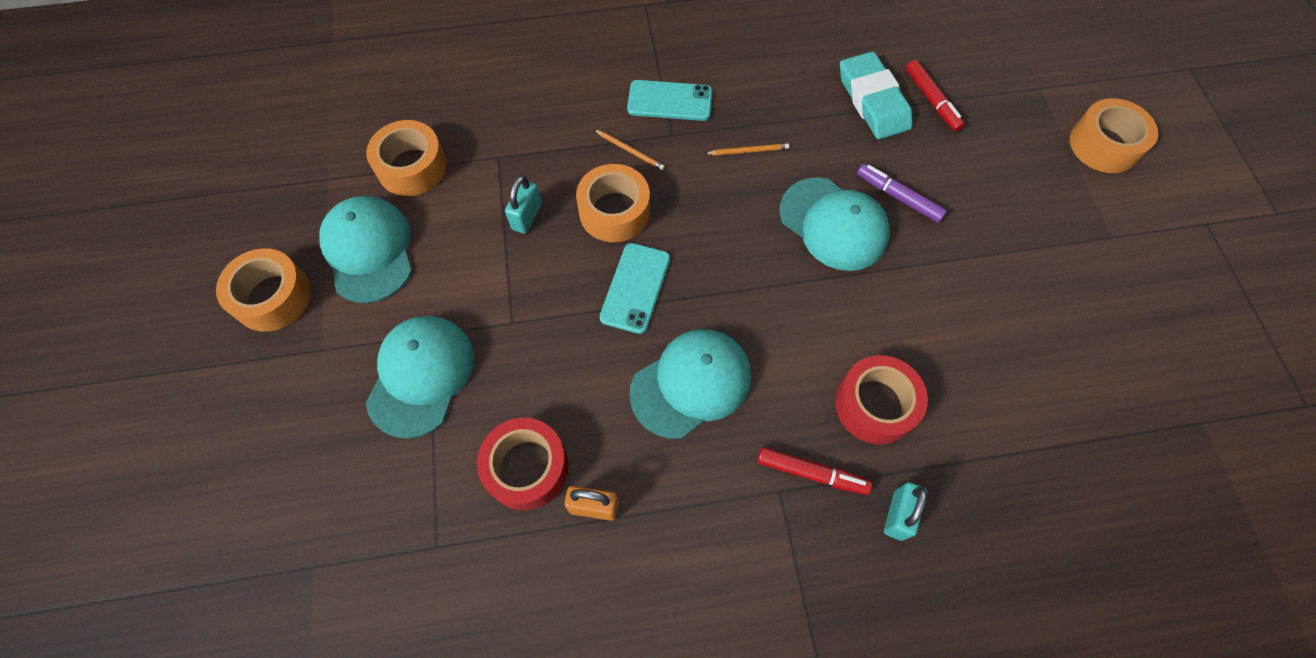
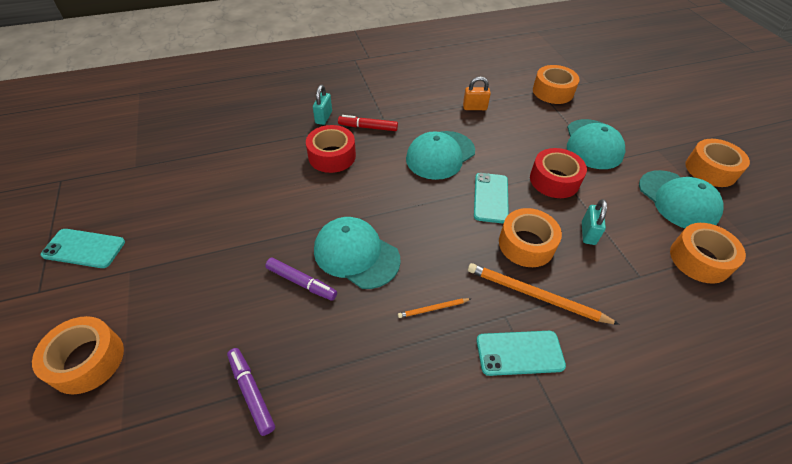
camera: 170 degrees right, 15 degrees down
(410, 541) = (553, 91): none -> orange tape
(527, 468) = (514, 117): red tape -> red tape (554, 180)
(630, 151) = (535, 295): orange pencil -> orange pencil, size x2.01
(873, 100) = (315, 383): turquoise eraser -> none
(931, 100) = (251, 392): red marker -> purple marker
(1189, 275) = (84, 248): none -> turquoise phone

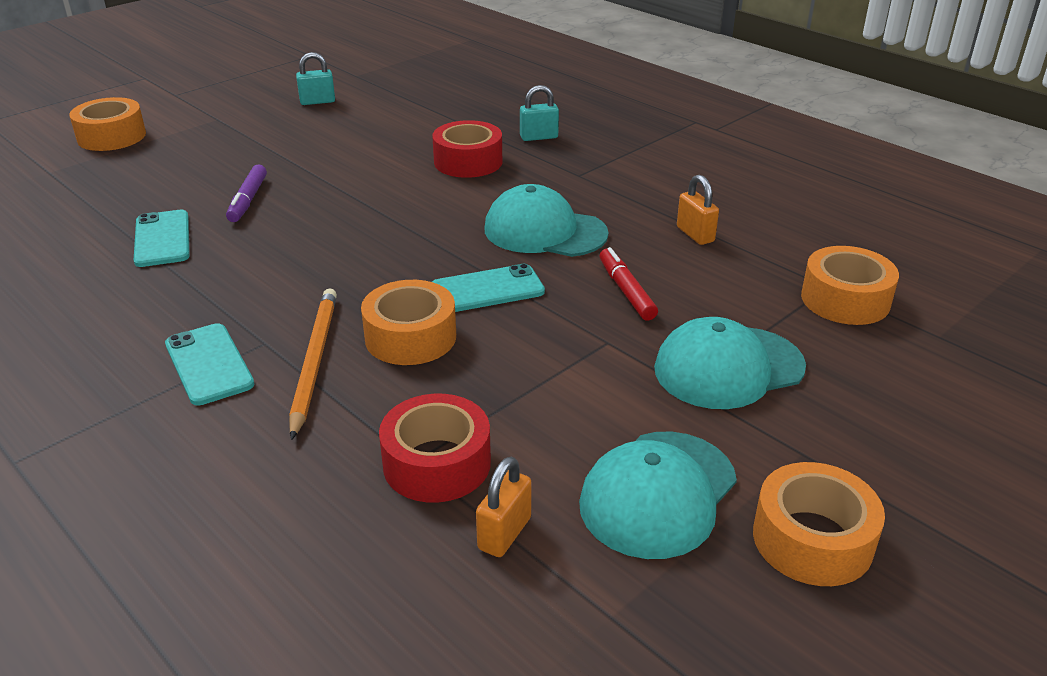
camera: 65 degrees right, 15 degrees down
(84, 248) = (233, 93): turquoise phone -> turquoise phone (162, 239)
(251, 392) = (100, 214): purple marker -> none
(356, 254) = (308, 219): turquoise cap -> none
(368, 127) = (550, 168): red marker -> red marker (626, 291)
(433, 309) = (251, 288): orange pencil -> none
(554, 180) = (582, 340): red tape -> red tape (437, 463)
(588, 233) = (478, 392): turquoise padlock -> turquoise padlock (317, 101)
(699, 259) = (504, 533): orange tape -> orange padlock

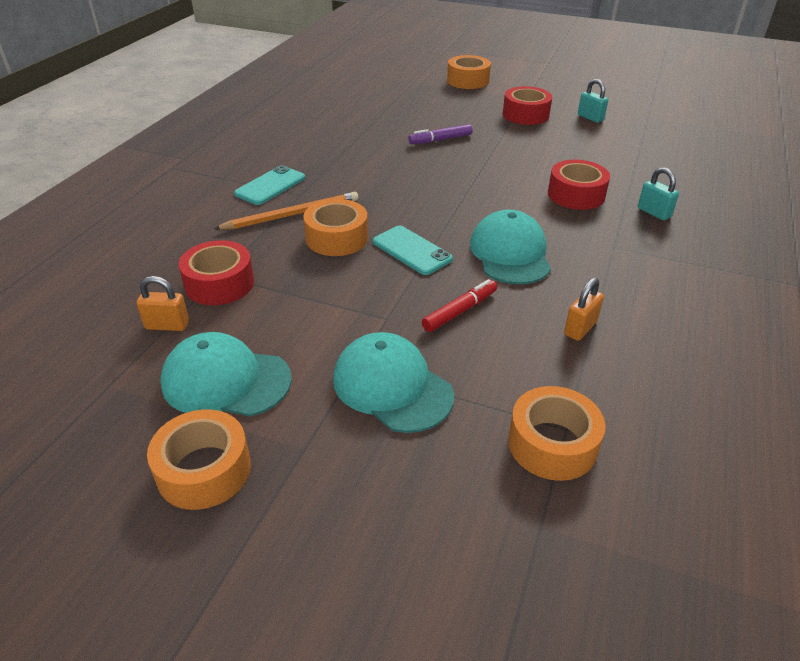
camera: 65 degrees right, 5 degrees up
(162, 239) = (376, 132): turquoise phone -> none
(259, 131) = (525, 115): none -> red tape

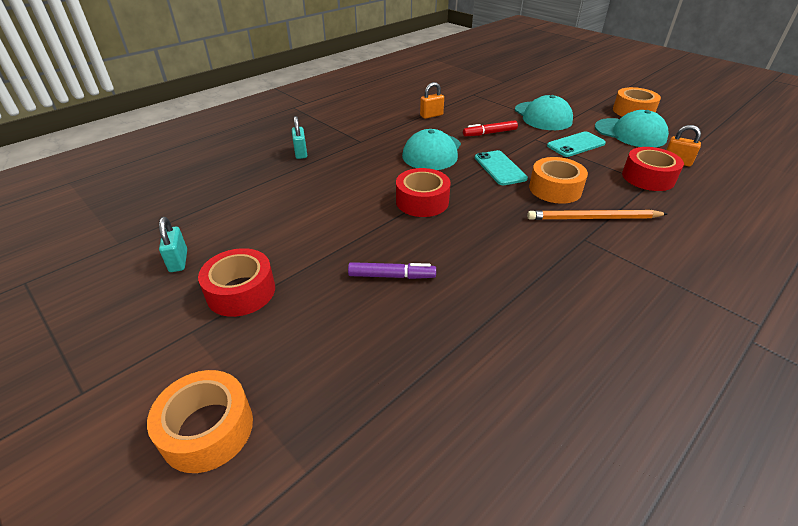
camera: 155 degrees left, 0 degrees up
(270, 186) = (617, 258): turquoise phone -> turquoise phone (576, 145)
(552, 444) = (483, 92): orange tape -> none
(576, 195) = (335, 177): red tape -> red tape (422, 201)

